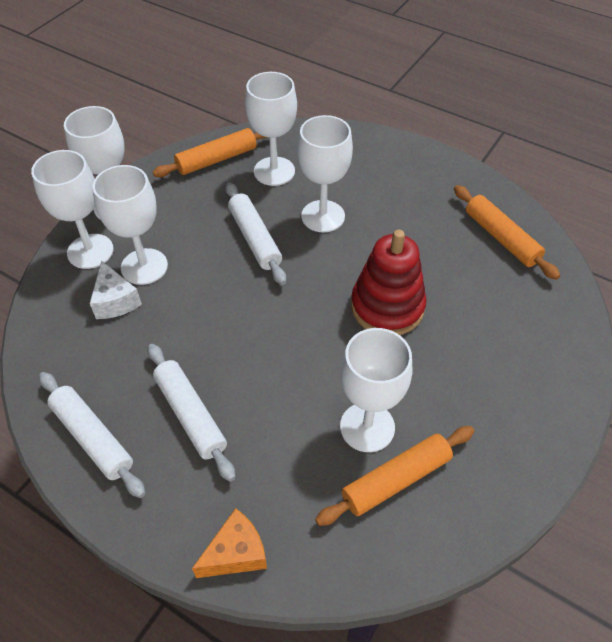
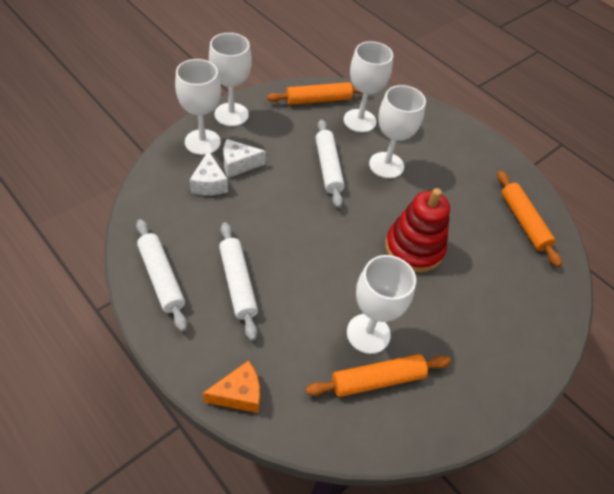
camera: 10 degrees right, 0 degrees up
(144, 266) = (238, 164): white goblet -> white cheese

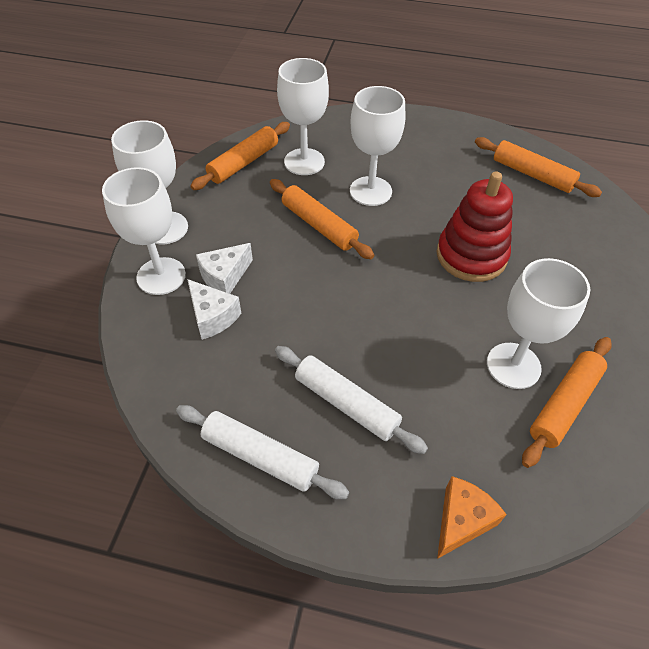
camera: 30 degrees left, 0 degrees up
(328, 167) = (319, 225): white rolling pin -> orange rolling pin

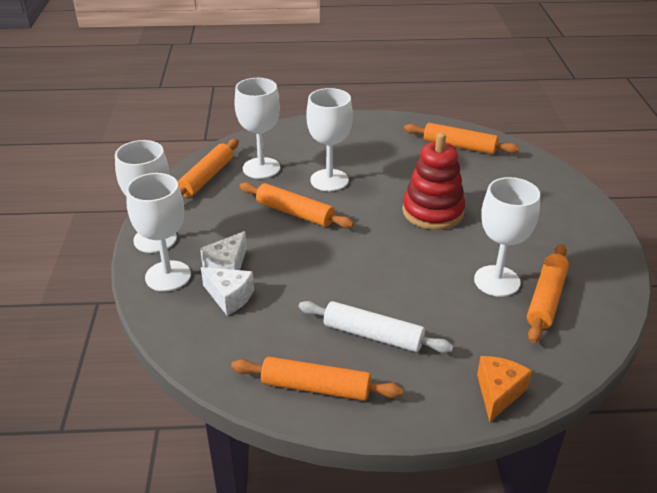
camera: 15 degrees left, 15 degrees down
(260, 456) = (316, 387): white rolling pin -> orange rolling pin

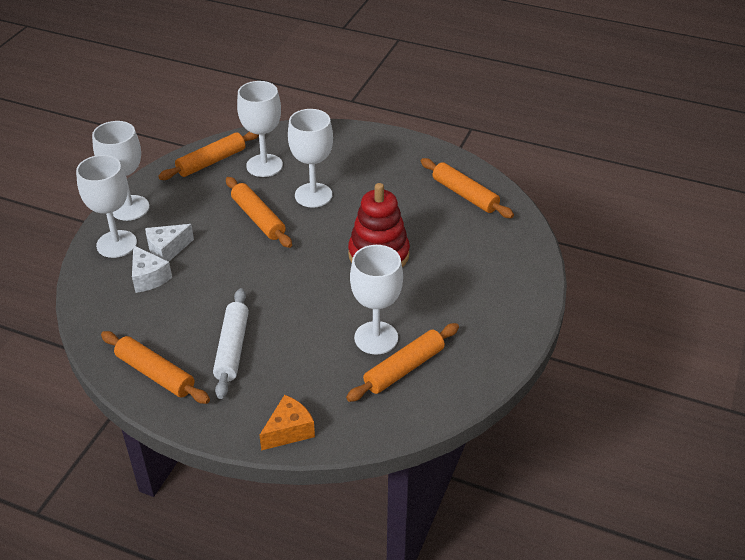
camera: 25 degrees right, 5 degrees up
(373, 335) = (232, 348): white rolling pin -> white rolling pin turned 45 degrees clockwise

